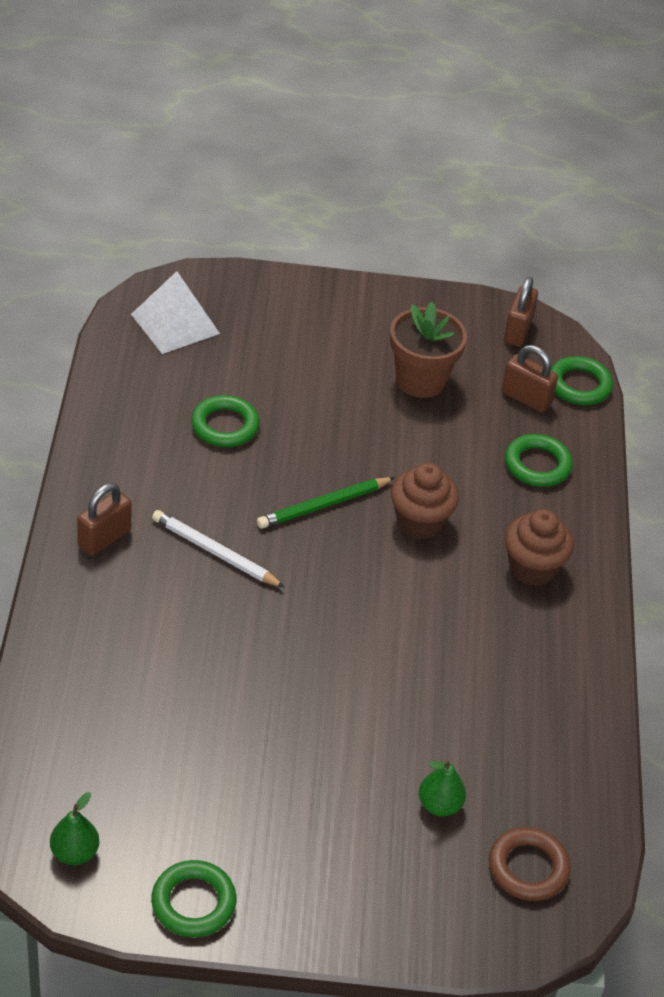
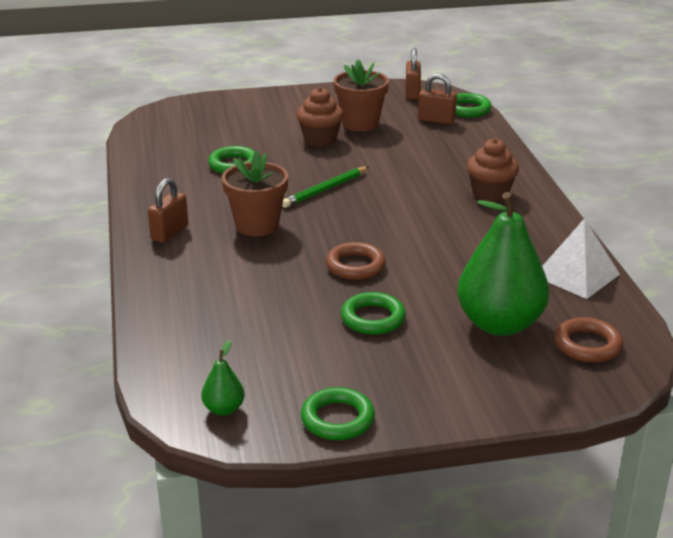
camera: 10 degrees left, 15 degrees down
(175, 324) = (175, 125): white pyramid -> white pyramid (576, 275)
(214, 552) = (257, 225): white pencil -> brown flower pot
(308, 658) = (355, 266): none -> brown ring
(420, 522) = (398, 186): brown cupcake -> brown cupcake (320, 139)
(439, 805) = (499, 324): green pear -> green pear, size x2.34
(537, 465) = (463, 147): green ring -> green ring (373, 318)

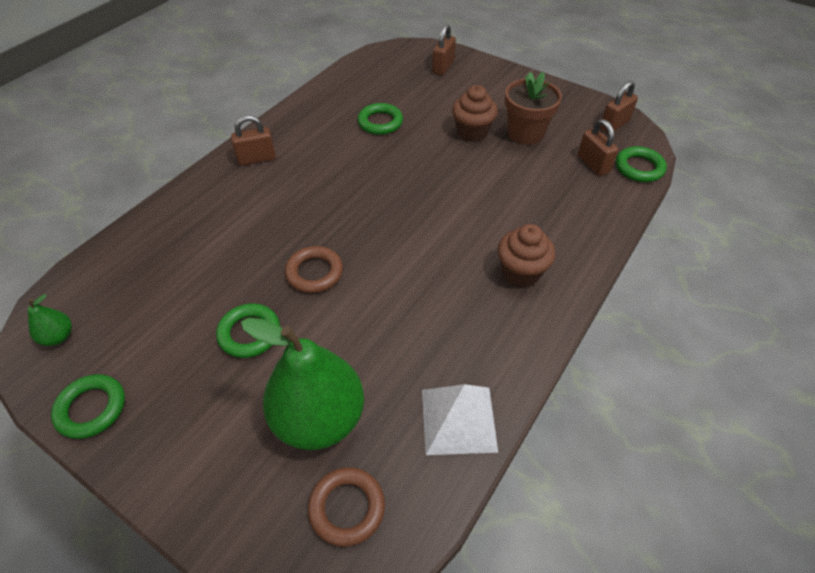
camera: 45 degrees right, 20 degrees up
(219, 111) = (443, 67): none -> brown padlock
(257, 225) = (313, 188): brown flower pot -> none
(325, 190) = (403, 184): green pencil -> none

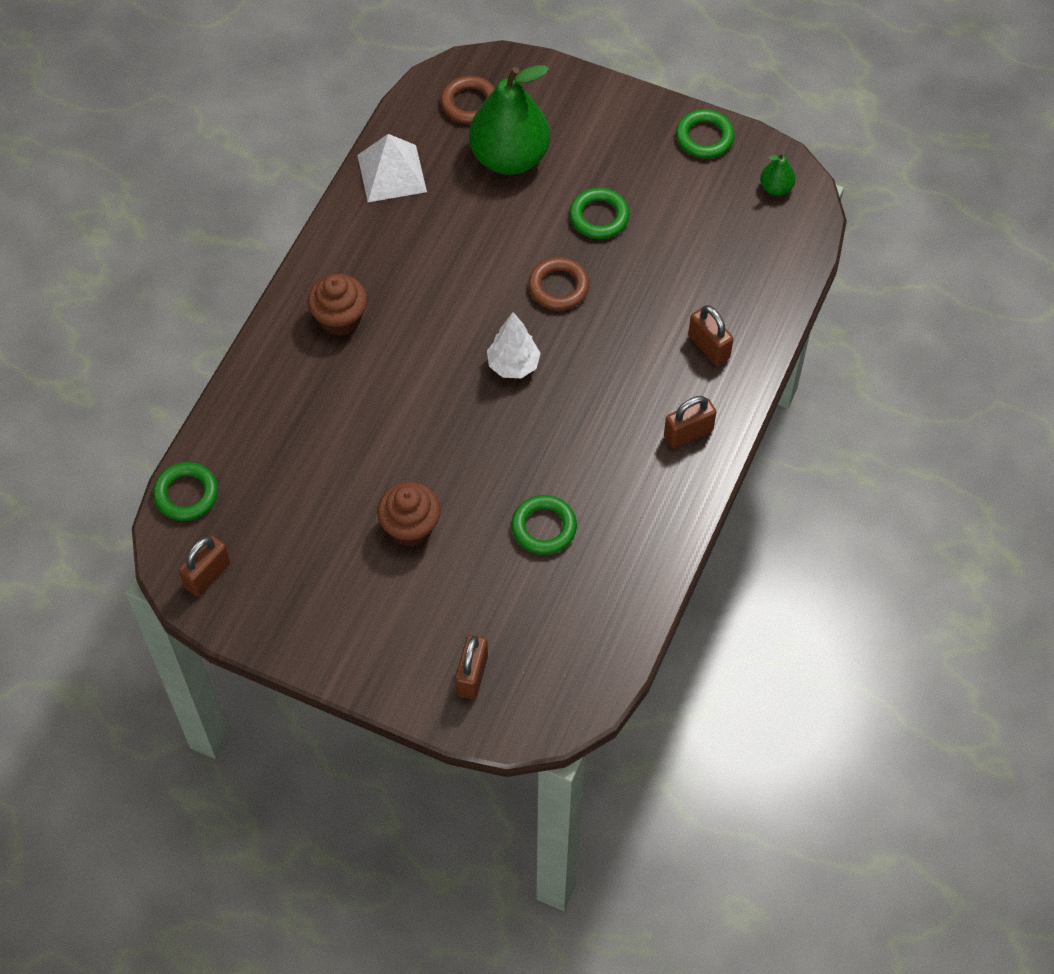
camera: 170 degrees right, 10 degrees up
(374, 217) = (513, 365): none -> white tree
(525, 133) = (336, 537): brown flower pot -> none
(593, 164) = (246, 491): brown padlock -> brown padlock (709, 347)

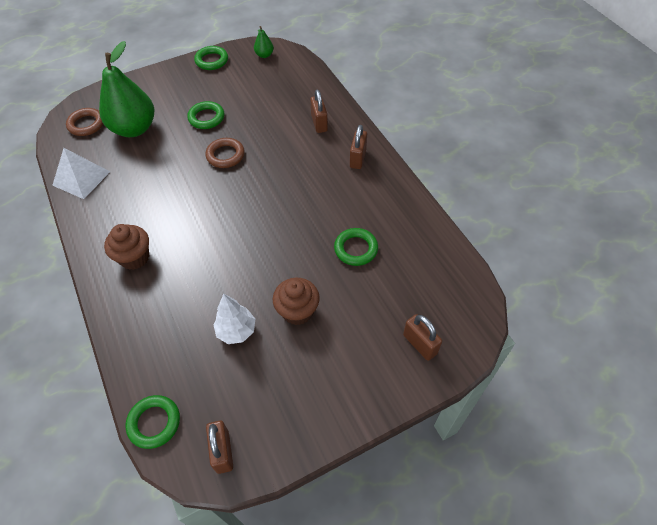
camera: 50 degrees left, 5 degrees down
(513, 365) = (248, 200): white tree -> white tree (236, 331)
(709, 347) = (319, 123): brown padlock -> brown padlock turned 75 degrees clockwise

